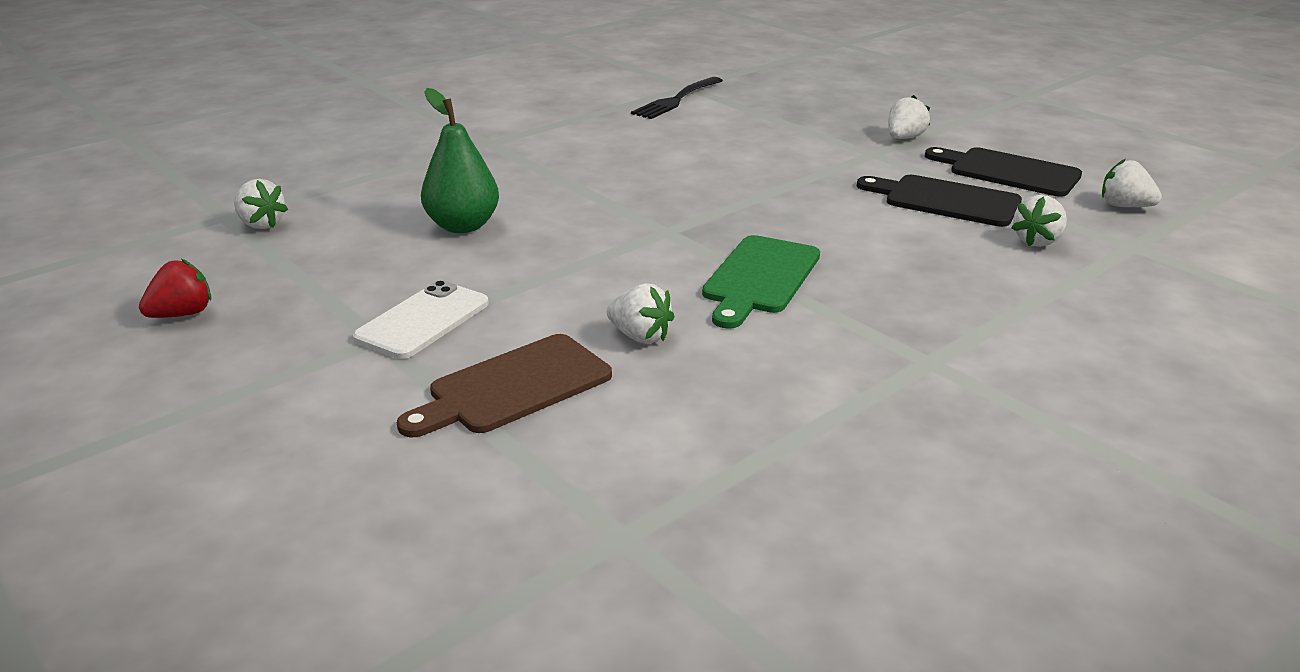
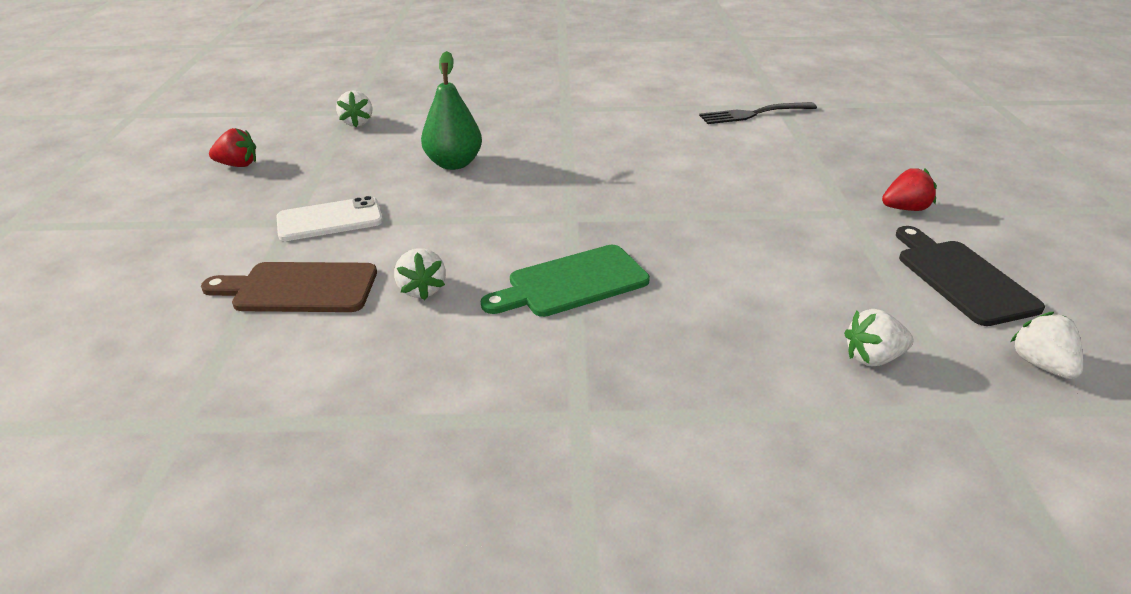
camera: 40 degrees right, 5 degrees up
(904, 138) = (905, 209): white strawberry -> red strawberry
(945, 200) = (845, 281): black cutting board -> none

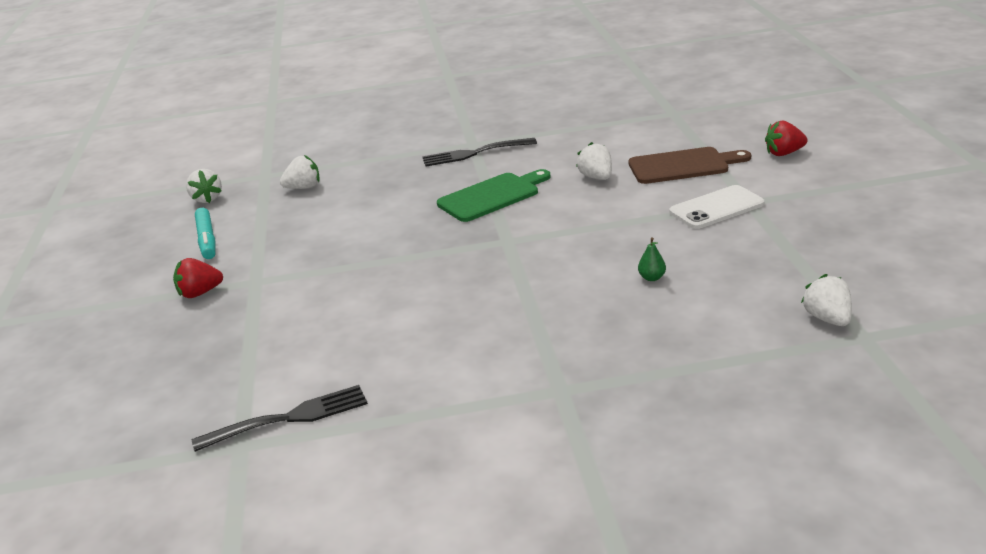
camera: 175 degrees right, 5 degrees down
(238, 165) = (882, 242): red strawberry -> red strawberry (784, 153)
(454, 163) = (652, 278): green pear -> green pear, size x0.42
(581, 386) = (474, 153): none -> black fork
(961, 278) = (207, 240): black cutting board -> turquoise marker

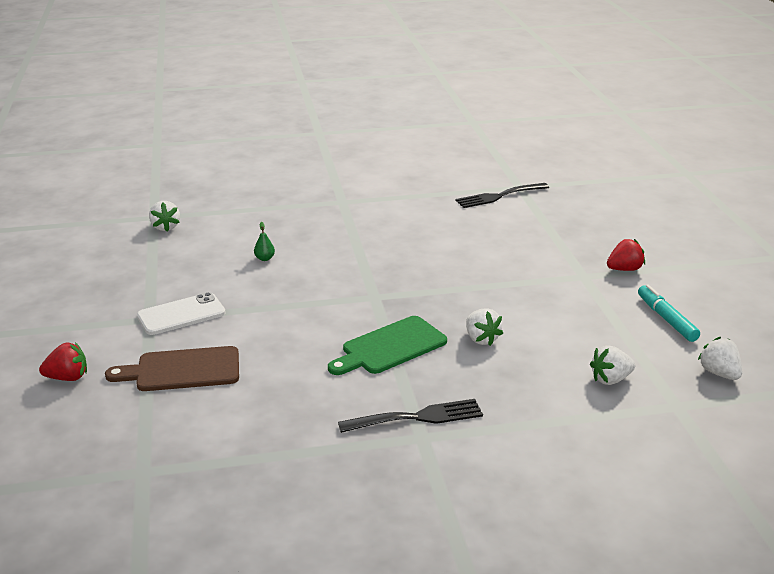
camera: 175 degrees right, 0 degrees up
(596, 177) = (278, 362): white strawberry -> white strawberry (481, 339)

